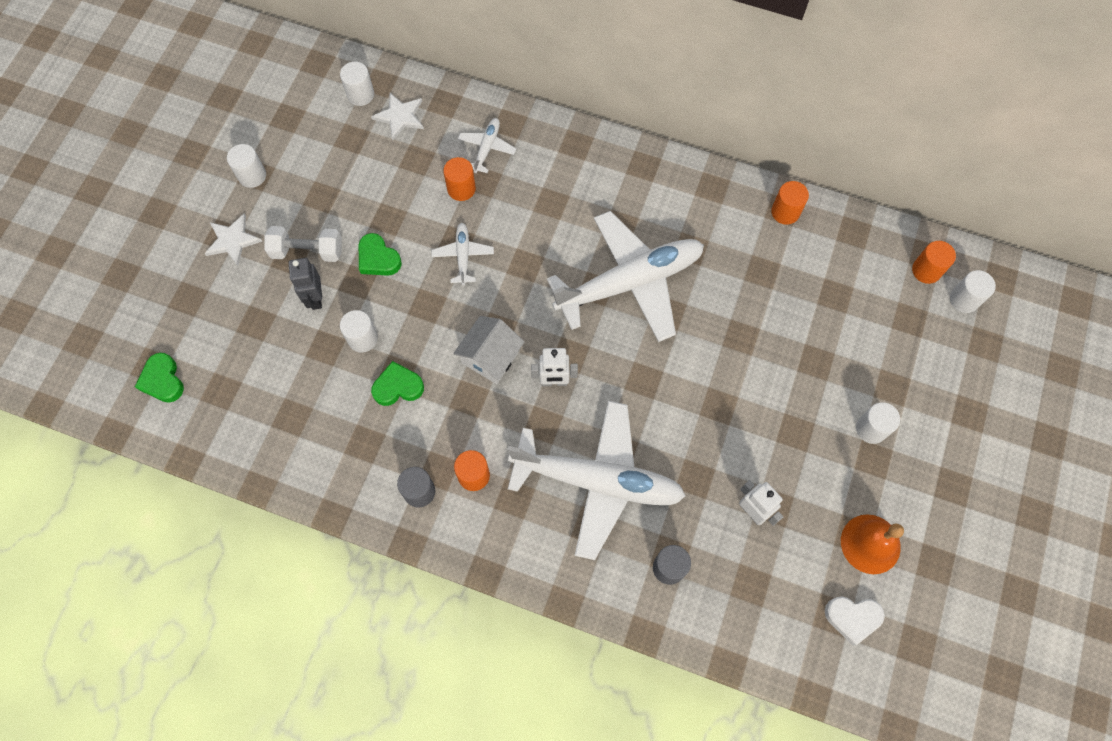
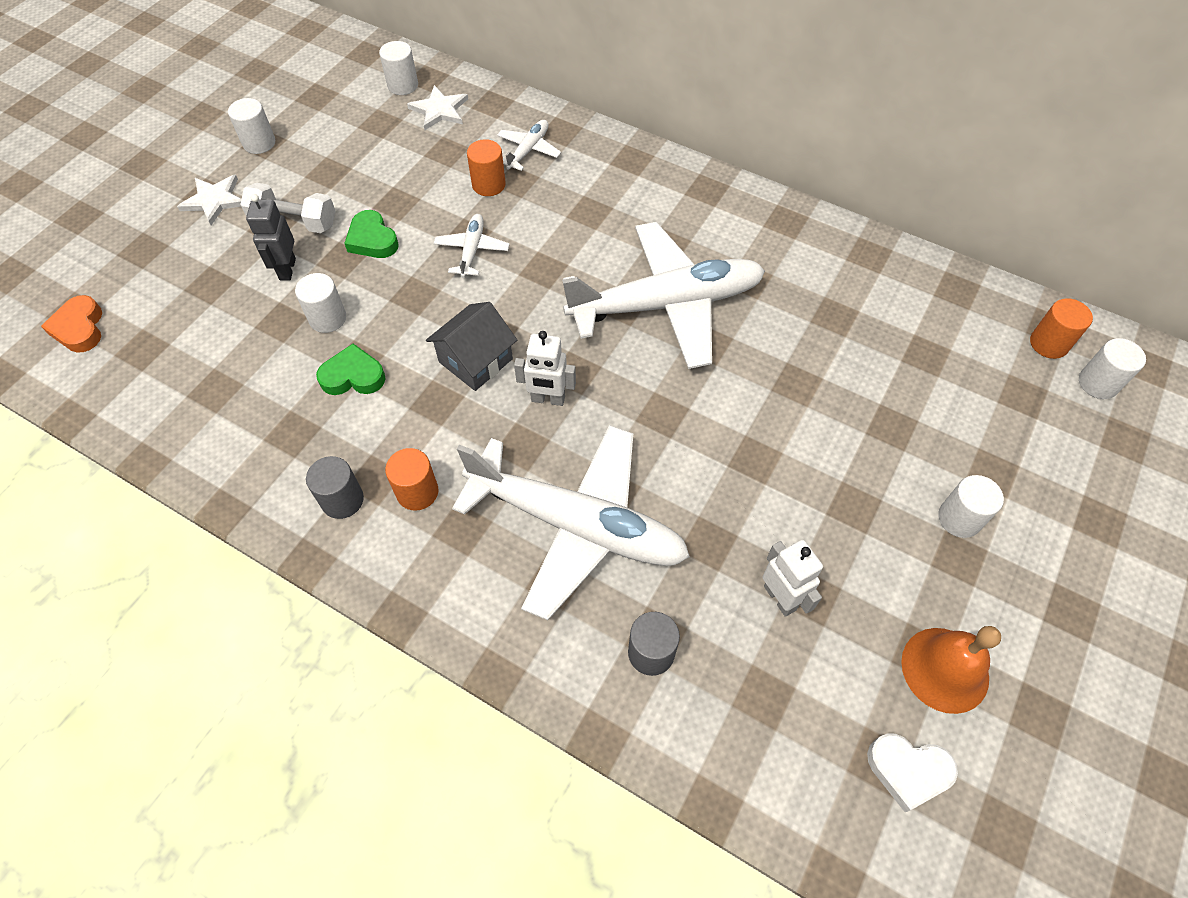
camera: 10 degrees right, 10 degrees down
(163, 380) = (79, 328): green heart -> orange heart
(490, 357) = (476, 360): white house -> grey house
(785, 212) = (872, 257): orange cylinder -> none

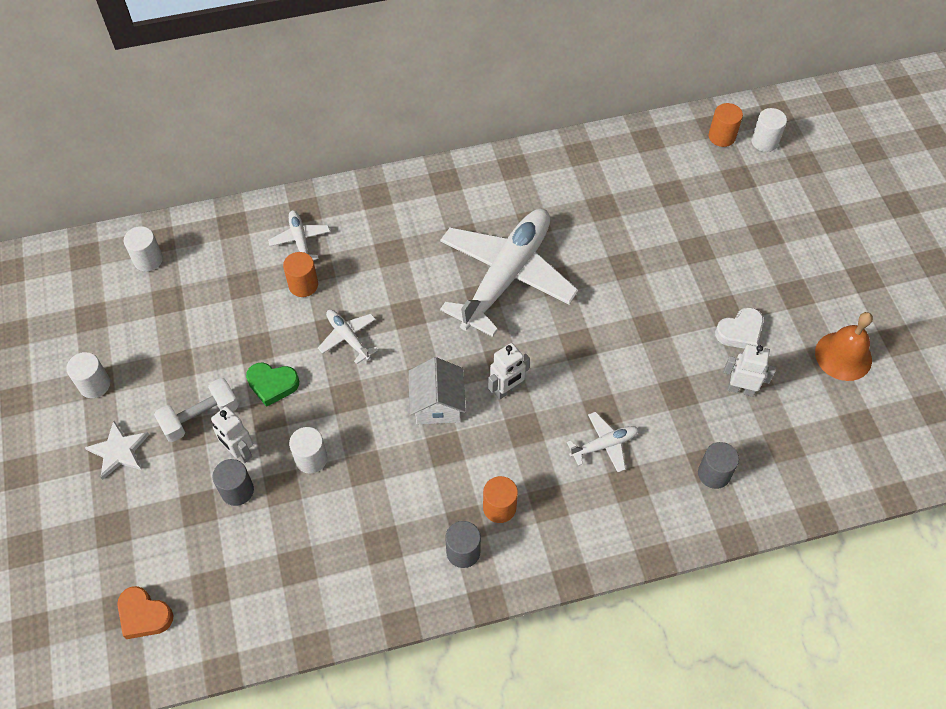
camera: 45 degrees left, 0 degrees up
(249, 296) = (237, 490): none -> grey cylinder
(287, 269) = (239, 452): grey robot -> white robot
(353, 376) = (375, 478): green heart -> none
(439, 110) = (200, 258): white star -> none
(476, 360) = (437, 404): grey house -> white house
(575, 524) = (604, 445): white plane -> white plane, size x0.42
(908, 770) = (875, 418): white heart -> white heart (740, 332)
(959, 518) = (775, 273): white cylinder -> none

